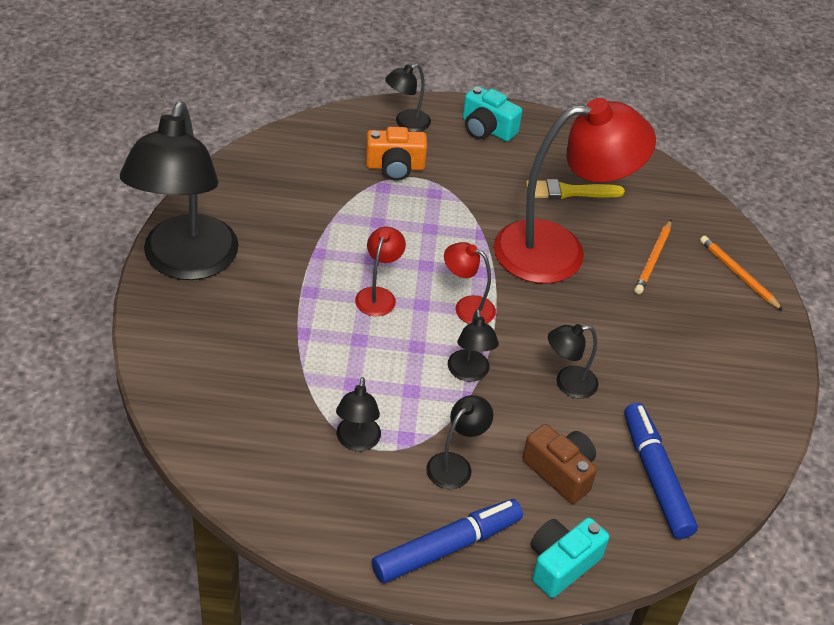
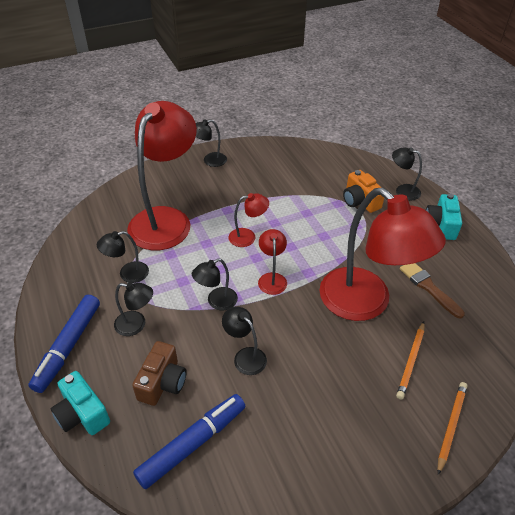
camera: 65 degrees right, 0 degrees up
(185, 263) = (210, 161): black lamp -> black lamp, size x0.43
(277, 361) = (166, 219): none -> red lamp
(447, 547) = (68, 346): blue marker -> blue marker turned 75 degrees clockwise
(561, 564) = (82, 414): turquoise camera -> turquoise camera turned 150 degrees counterclockwise
(569, 192) = (428, 287): yellow brush -> brown brush
(653, 259) = (411, 361): orange pencil -> orange pencil turned 60 degrees counterclockwise

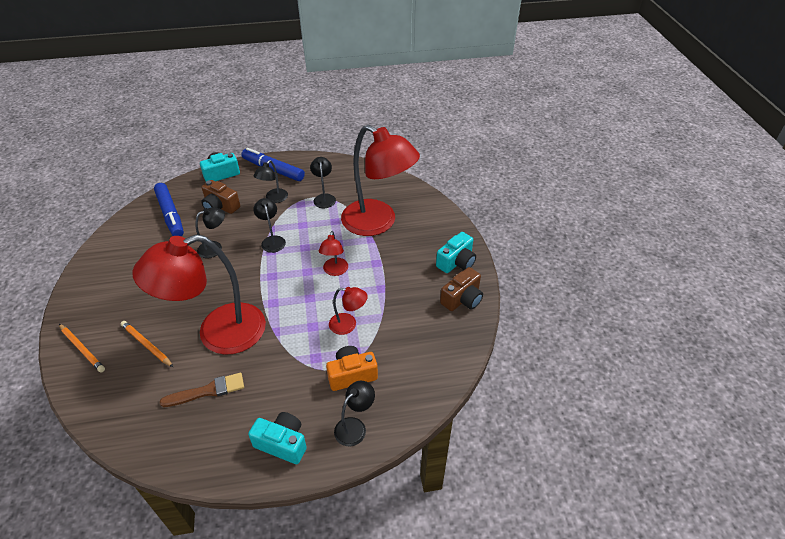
camera: 105 degrees right, 0 degrees up
(210, 161) = (456, 262): black lamp -> turquoise camera
(253, 153) = (462, 299): none -> brown camera
(272, 278) = (279, 277): red lamp -> red lamp (348, 325)

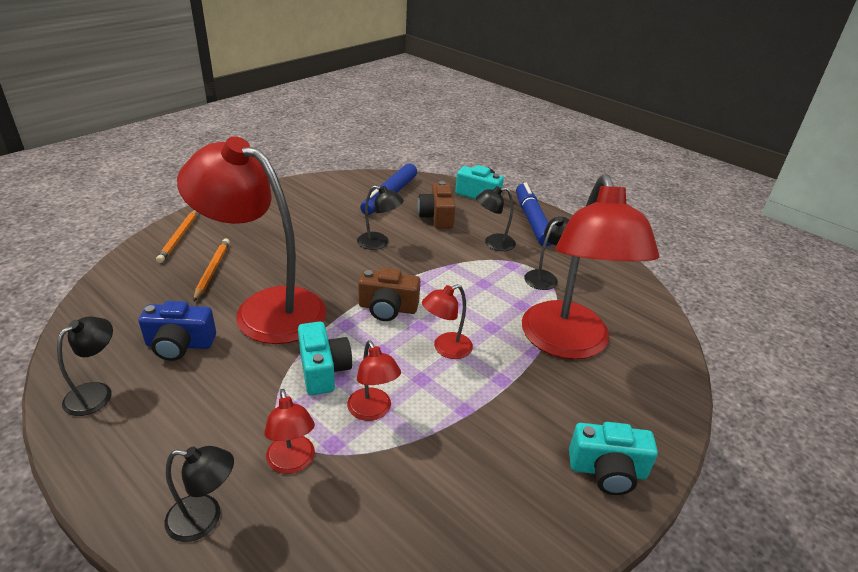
camera: 50 degrees right, 10 degrees down
(207, 391) = (180, 344): brown brush -> blue camera
(272, 240) = (434, 274): black lamp -> black lamp (97, 393)
(282, 443) = (137, 453): turquoise camera -> turquoise camera (323, 370)
(351, 375) = (292, 463): orange camera -> red lamp
(462, 299) = (546, 522): brown camera -> brown camera (387, 308)

